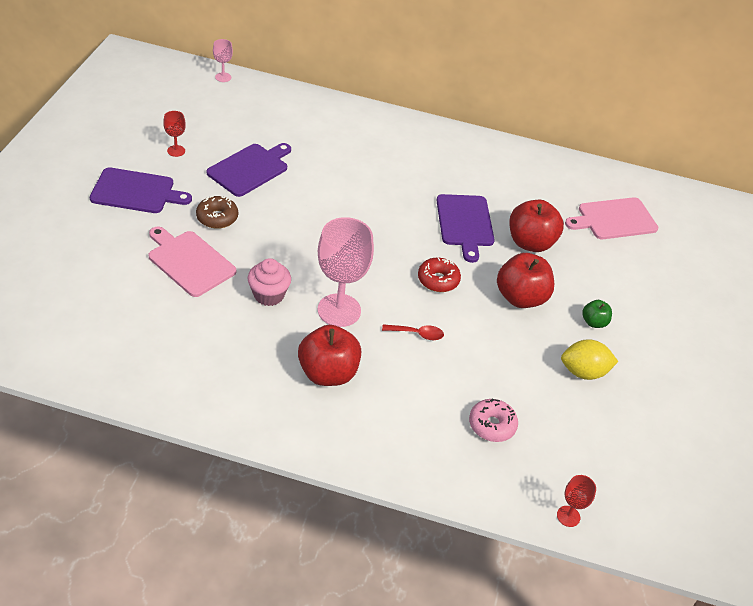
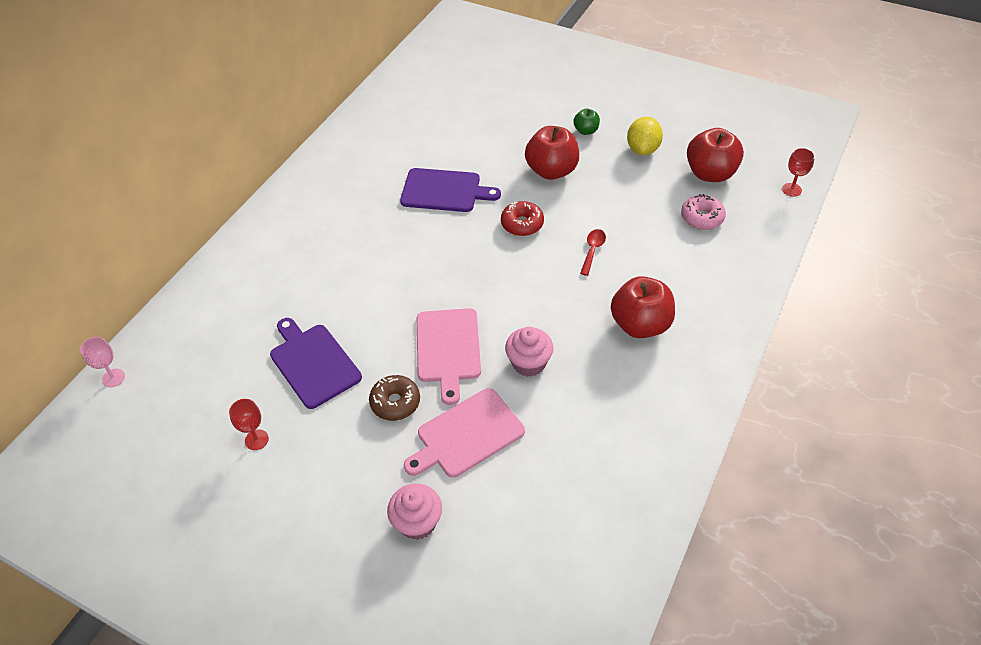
camera: 70 degrees left, 5 degrees up
(108, 241) = (417, 522): none -> pink cupcake
(136, 191) = (328, 488): purple cutting board -> none
(339, 310) = (556, 306): pink goblet -> none
(530, 243) = (480, 150): red apple -> red apple (710, 173)
(614, 219) = (457, 89): pink cutting board -> pink cutting board (448, 349)

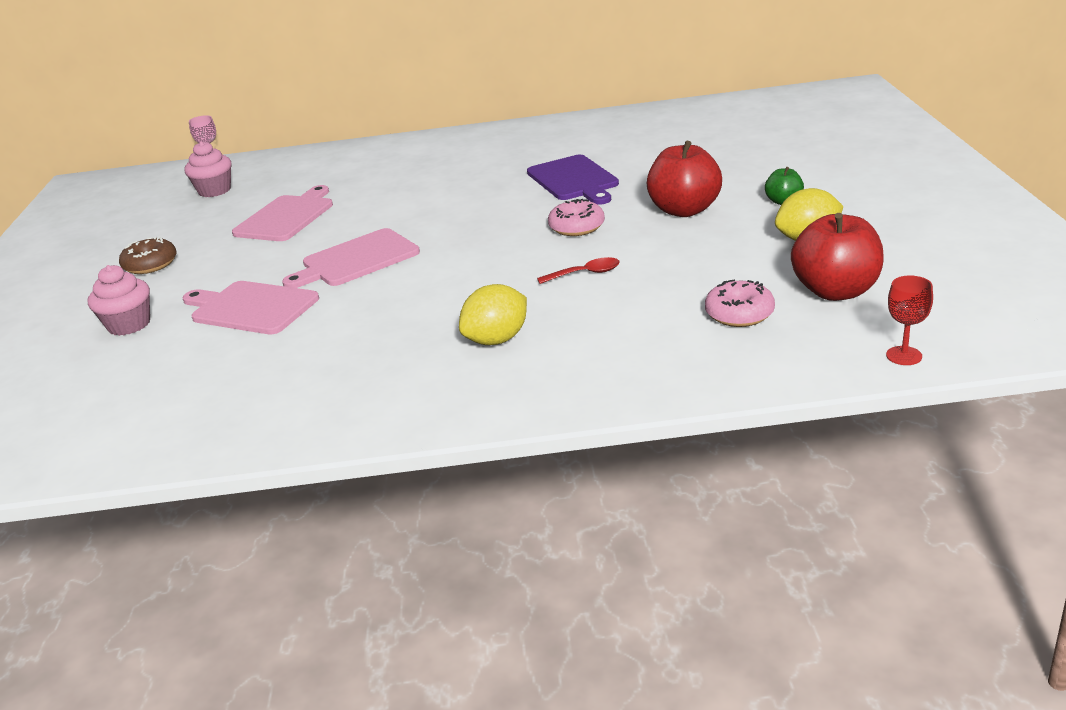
camera: 60 degrees right, 20 degrees down
(256, 440) = (184, 231): red goblet -> none
(313, 363) = (286, 217): purple cutting board -> pink cutting board
(395, 402) = (267, 263): brown donut -> brown donut (150, 265)
(522, 224) = (576, 227): red donut -> pink donut
(529, 363) = (374, 302): pink cupcake -> pink cupcake (215, 191)
(640, 324) = (497, 340): red apple -> yellow lemon

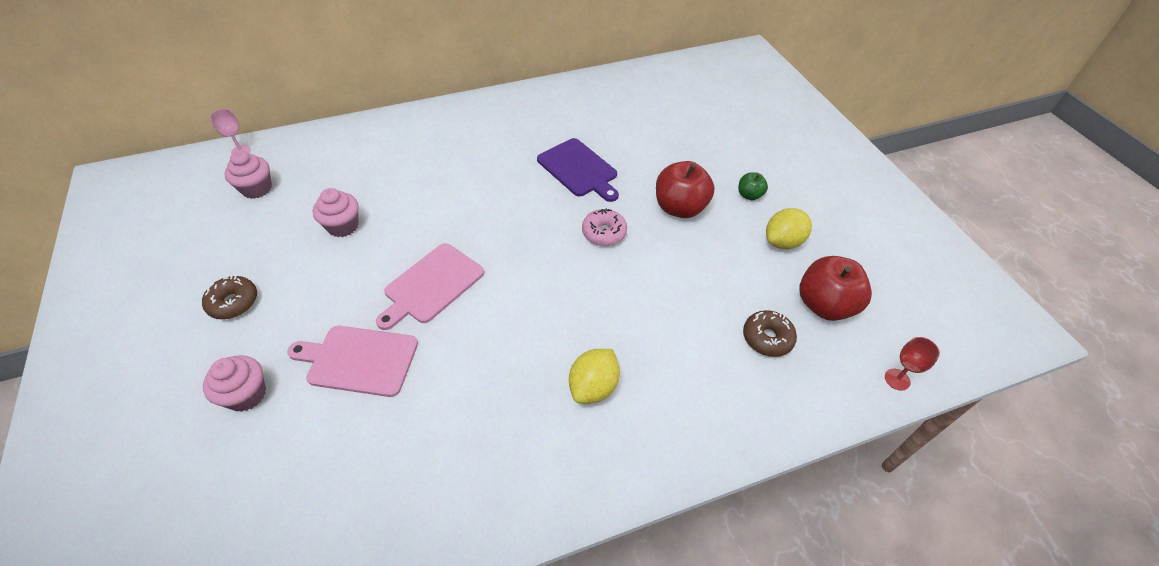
camera: 20 degrees left, 20 degrees up
(286, 217) = (343, 226): pink cutting board -> pink cupcake
(585, 274) = (633, 294): red spoon -> none
(739, 314) = (767, 338): pink donut -> brown donut

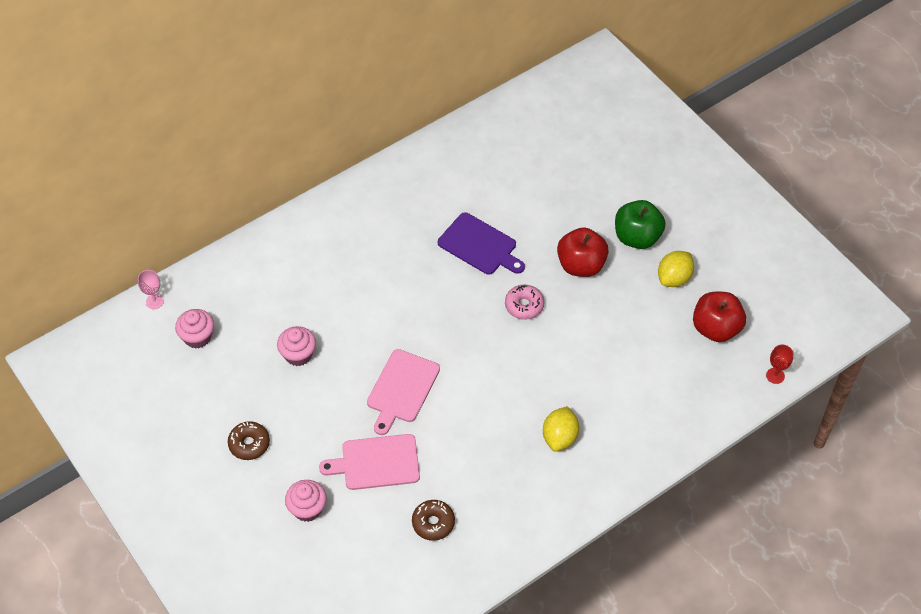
camera: 15 degrees left, 5 degrees up
(749, 195) = (637, 237): green apple -> green apple, size x1.96
(767, 338) = (677, 367): brown donut -> brown donut (433, 523)

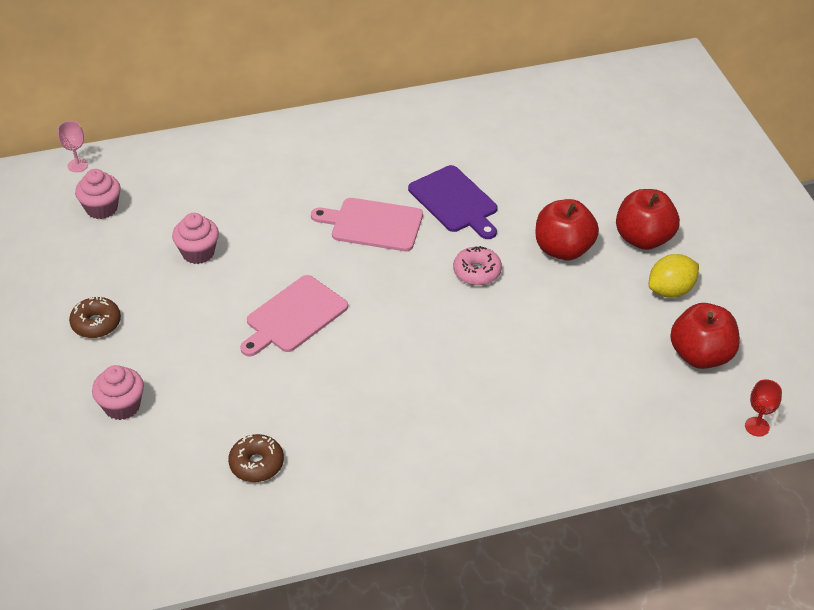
camera: 20 degrees right, 10 degrees down
(376, 462) = (225, 382): pink cutting board -> pink cutting board (373, 224)
(560, 437) = (453, 417): yellow lemon -> none
(637, 237) = (643, 239): green apple -> red apple

